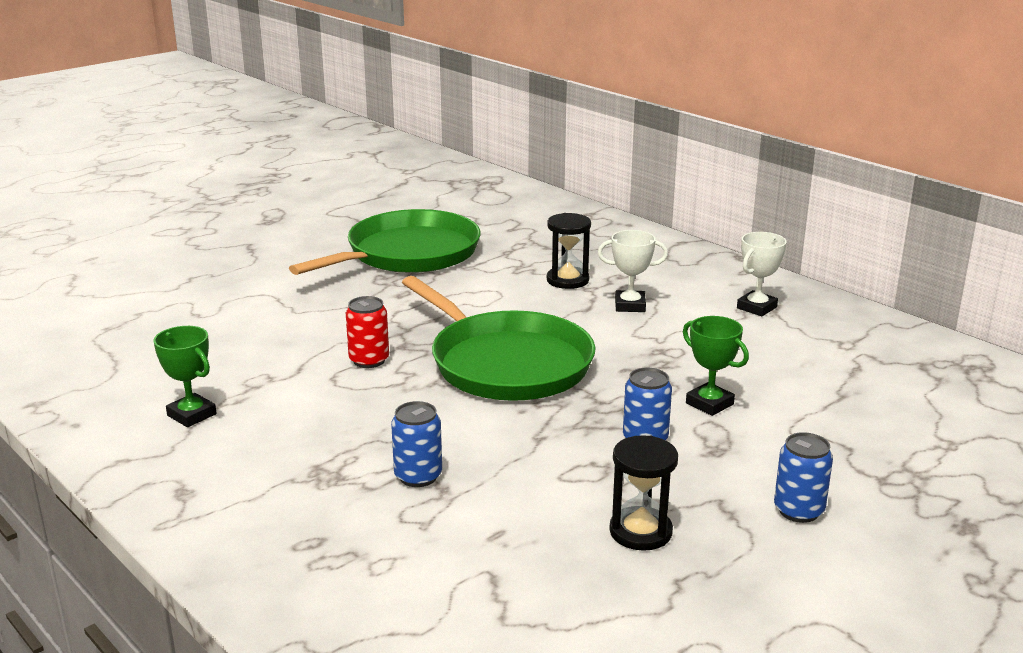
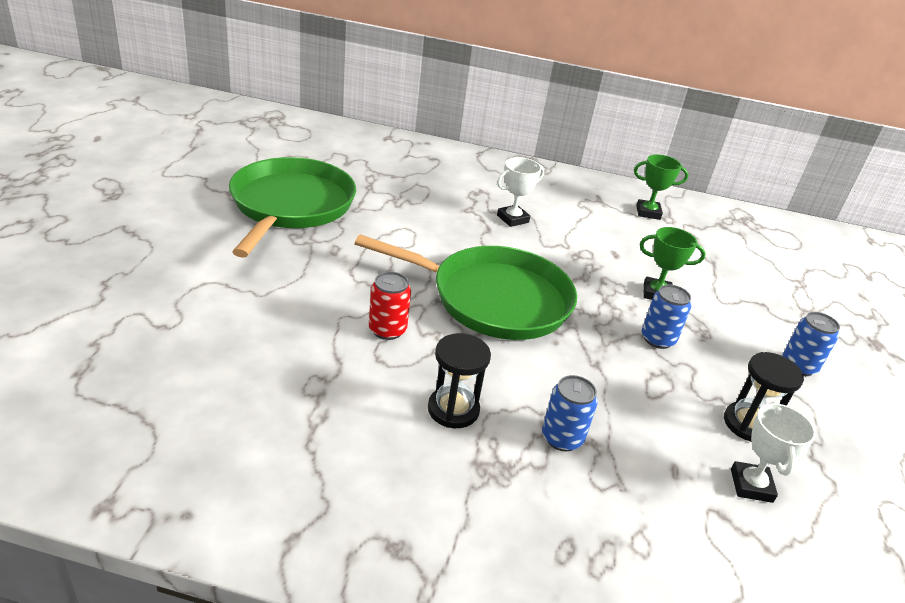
camera: 40 degrees left, 10 degrees up
(191, 415) = (298, 451): green trophy -> green trophy (648, 212)
(567, 280) = (445, 205): black hourglass -> black hourglass (453, 409)
(756, 307) = (588, 201): white trophy -> white trophy (751, 485)

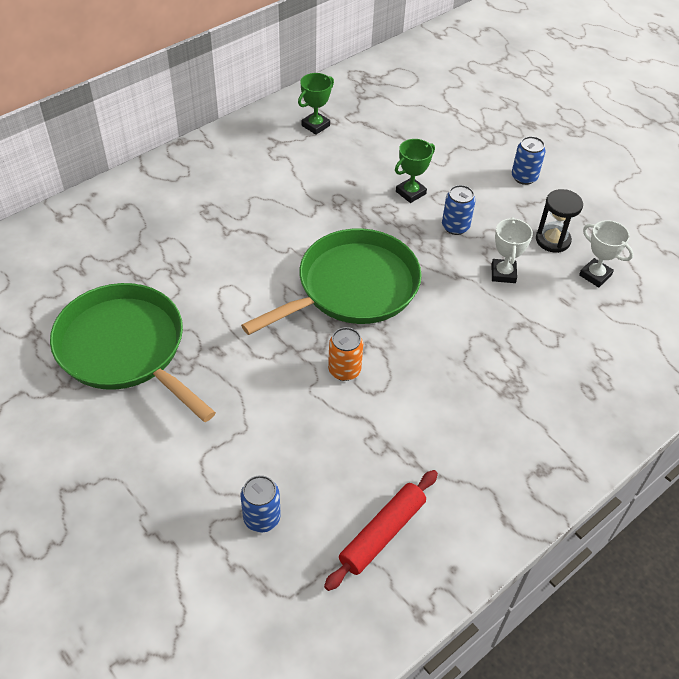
camera: 50 degrees left, 15 degrees up
(199, 433) = (382, 533): none -> red rolling pin
(387, 330) = (344, 370): red can -> orange can
(453, 409) = (449, 378): black hourglass -> none
(512, 219) = (261, 212): white trophy -> white trophy (503, 273)
(562, 438) = (508, 337): blue can -> blue can (262, 518)

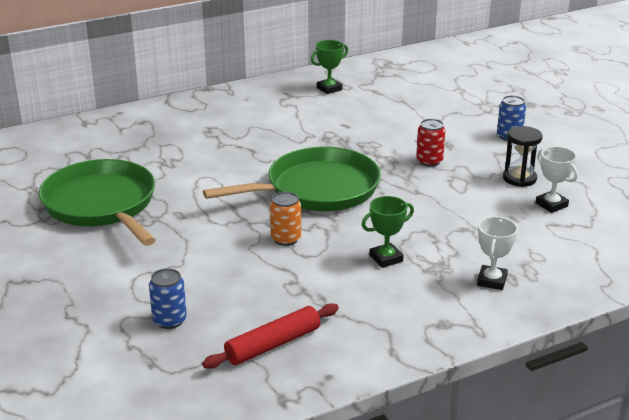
camera: 15 degrees right, 20 degrees down
(410, 192) = (397, 136): green trophy -> green trophy (386, 258)
(455, 227) = (429, 161): blue can -> red can
(503, 273) = (462, 195): white trophy -> white trophy (492, 281)

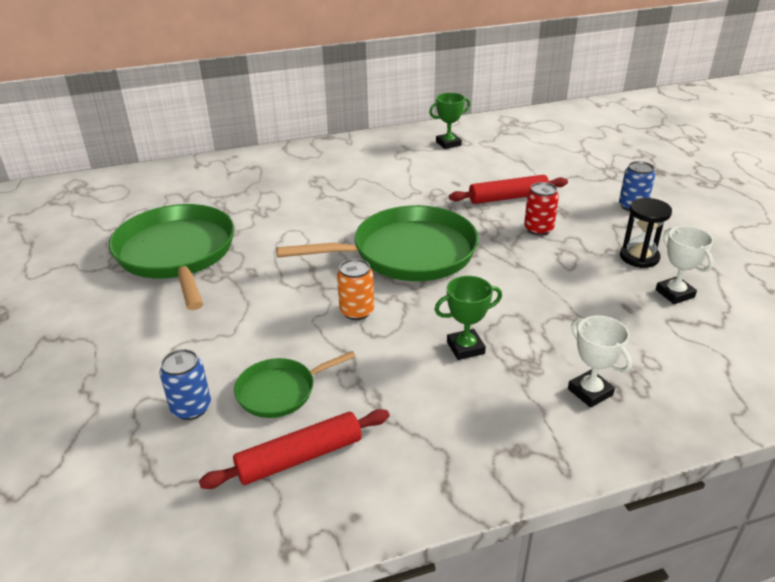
camera: 10 degrees right, 5 degrees up
(240, 302) = (280, 391): none -> green pan
(397, 135) = (508, 197): none -> red rolling pin
(492, 281) = (590, 392): white trophy -> white trophy turned 60 degrees counterclockwise

